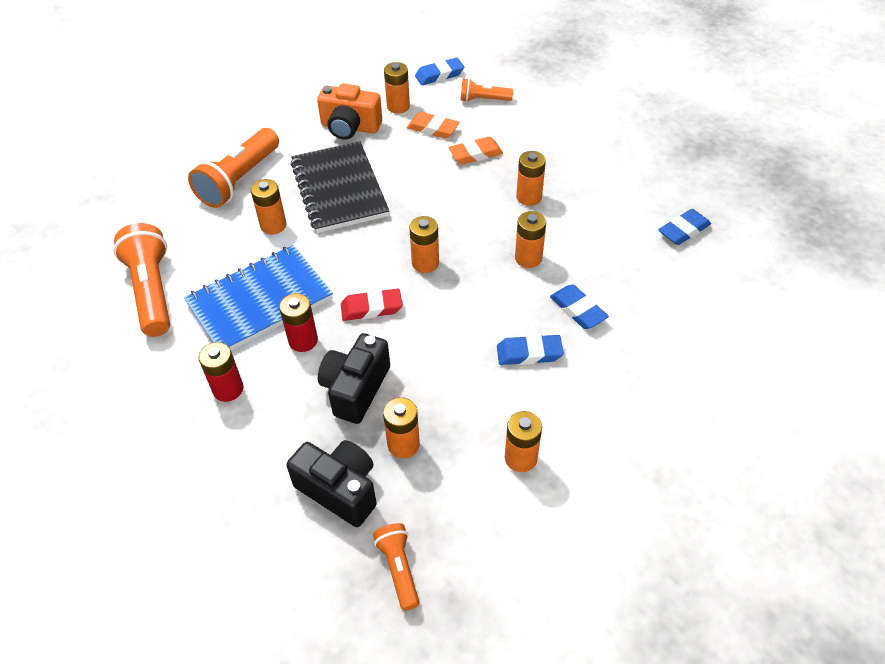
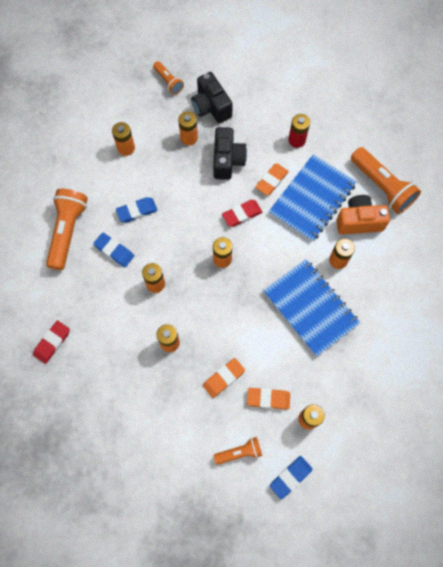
camera: 160 degrees right, 20 degrees up
(239, 180) = (387, 294): orange flashlight -> orange flashlight (67, 231)
(303, 340) = (271, 181): red battery -> orange eraser
(339, 189) = (310, 308): black notebook -> blue notebook
(339, 490) = (211, 107): black camera -> black camera turned 45 degrees clockwise
(350, 127) = (335, 379): orange camera -> orange camera (359, 221)
(683, 230) = (52, 342): blue eraser -> red eraser

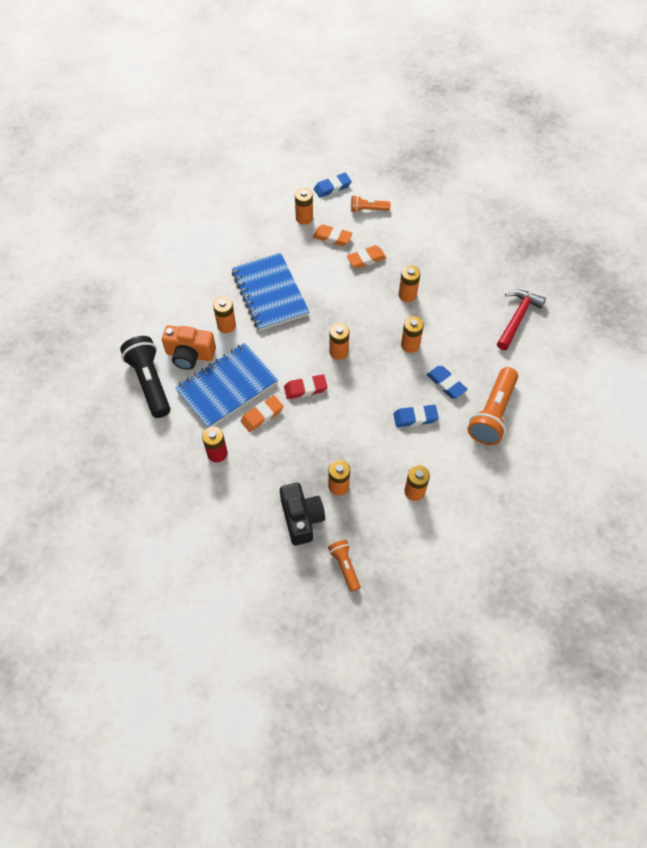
camera: 165 degrees left, 10 degrees down
(52, 342) = (517, 318): red eraser -> red hammer
(227, 160) = (302, 449): black camera -> none
(381, 186) = (150, 382): orange flashlight -> black flashlight

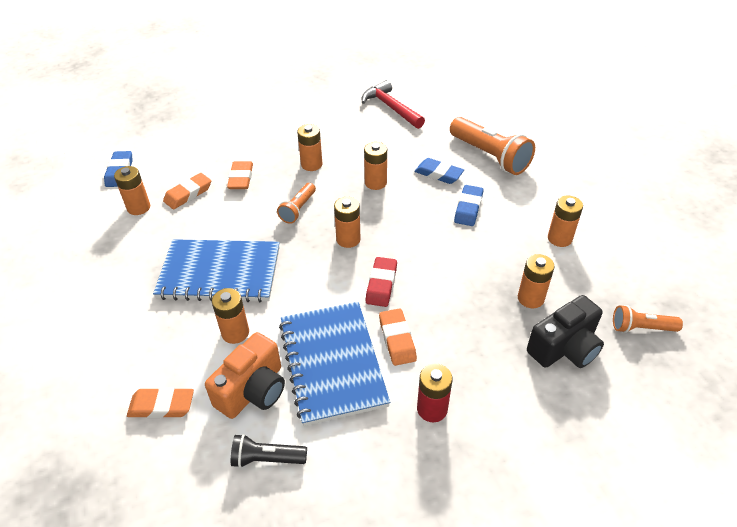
camera: 65 degrees left, 15 degrees down
(150, 382) = (267, 459): black flashlight -> black flashlight, size x0.54
(161, 316) = (162, 406): none -> orange eraser
(301, 518) = (564, 348): black camera -> black camera turned 135 degrees clockwise
(368, 209) = (177, 156): orange flashlight -> orange flashlight (298, 209)
(446, 384) = (438, 174): blue eraser -> blue eraser turned 45 degrees clockwise

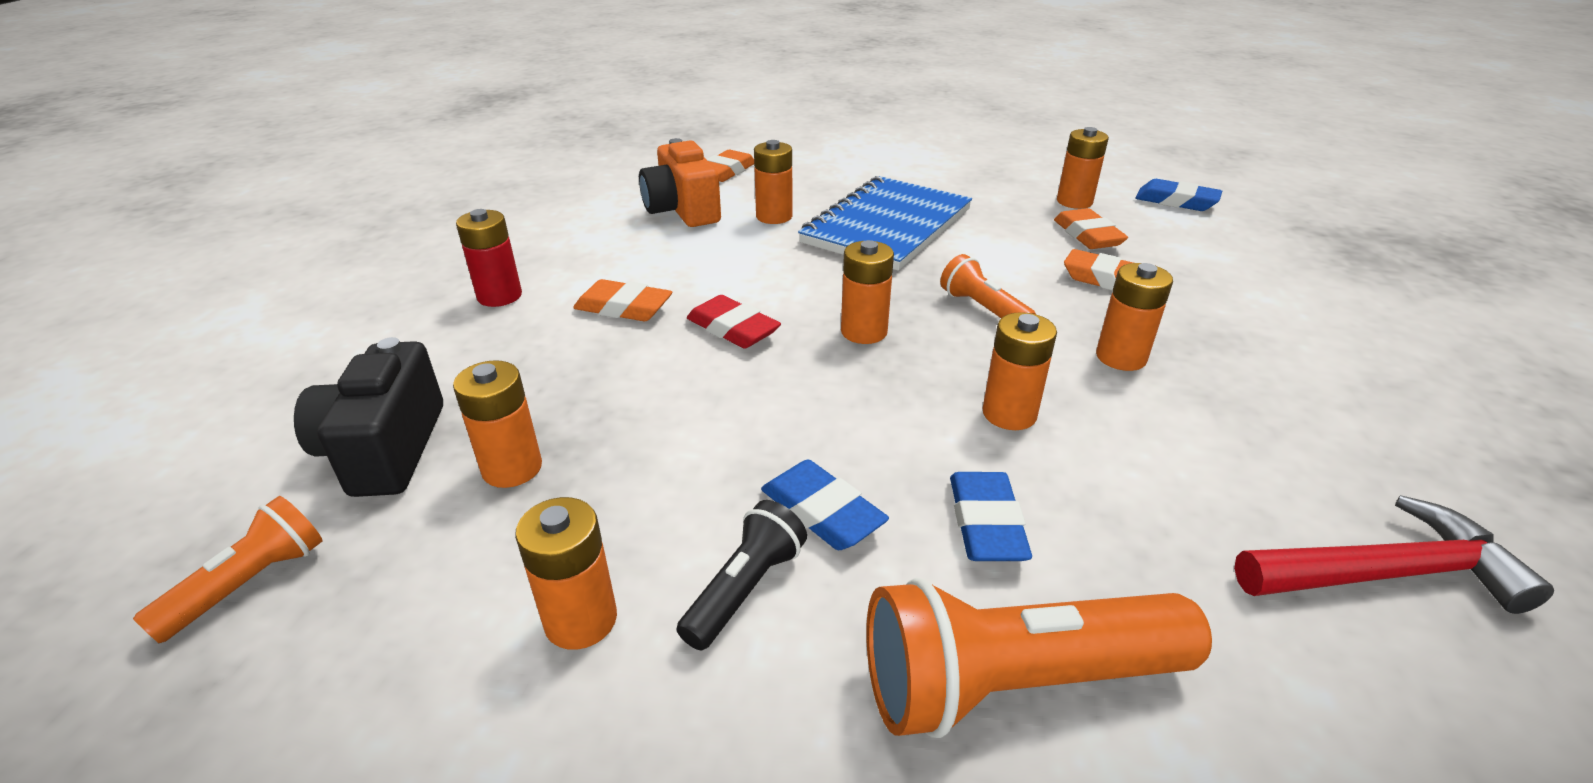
camera: 120 degrees right, 10 degrees down
(267, 459) = (598, 201): black flashlight -> black flashlight (745, 589)
(332, 363) = (653, 257): blue notebook -> none
(438, 174) = (986, 523): blue eraser -> blue eraser turned 60 degrees counterclockwise

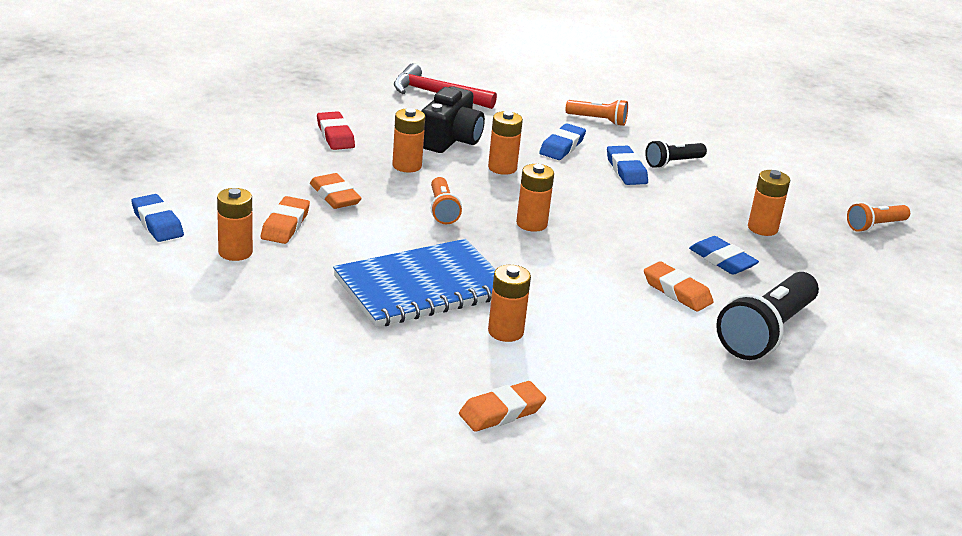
camera: 155 degrees left, 5 degrees down
(385, 450) = (829, 257): black camera -> black camera (450, 140)
(499, 296) = (766, 333): red battery -> black flashlight
(574, 374) = (722, 260): none -> blue eraser
(581, 620) = (739, 175): orange battery -> none
(682, 210) = (583, 370): orange camera -> none
(733, 329) = (611, 253): red eraser -> red eraser (335, 135)
(1014, 683) = (598, 120): orange flashlight -> orange flashlight, size x0.54

